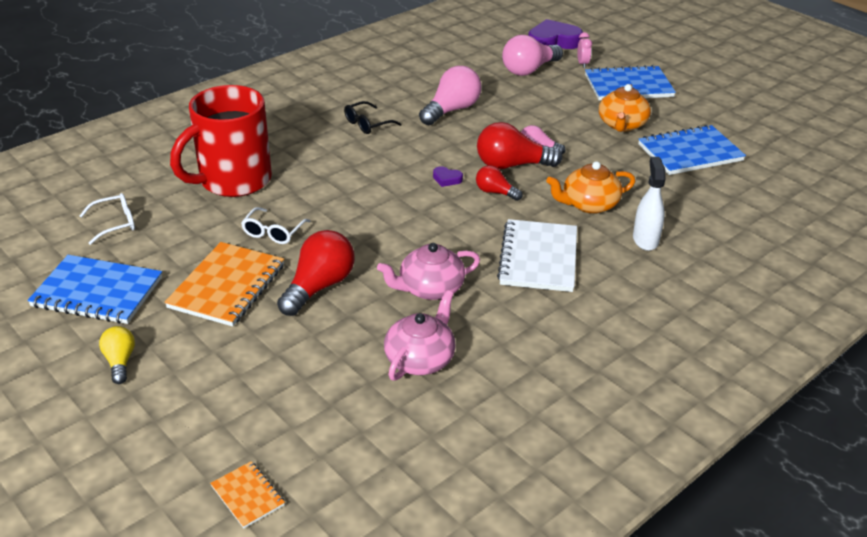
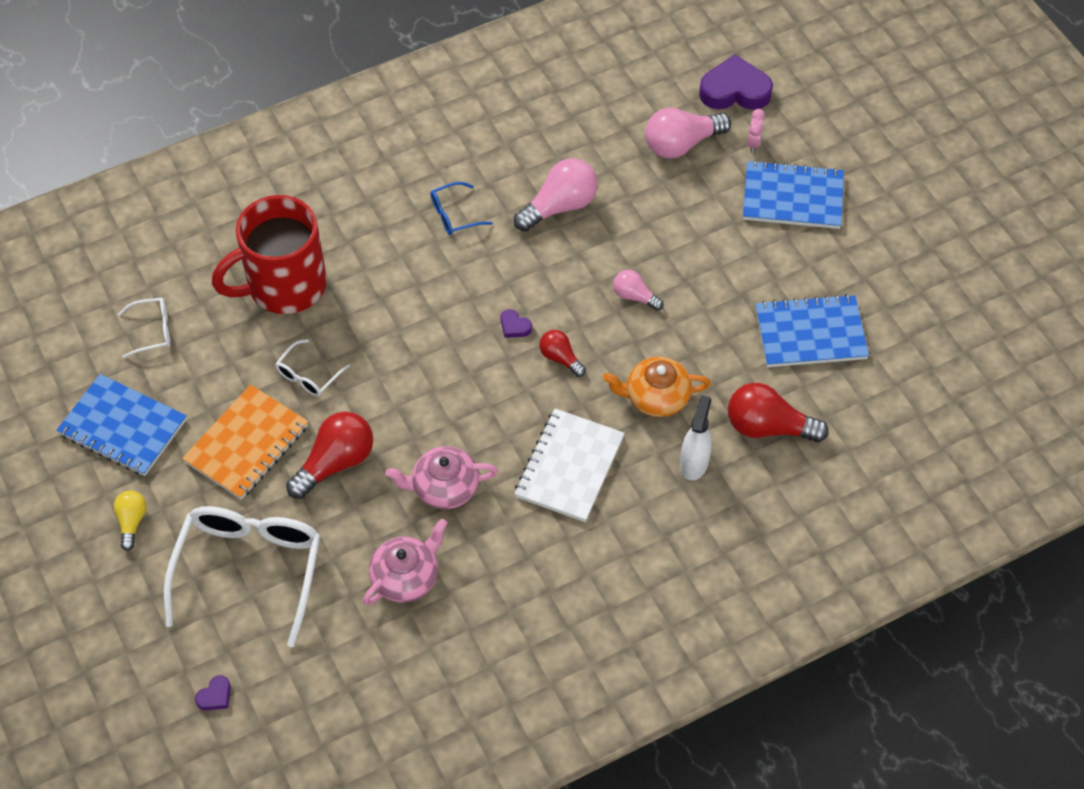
camera: 15 degrees right, 20 degrees up
(247, 496) = (215, 696): orange notebook -> purple heart
(256, 379) = (249, 569): none -> white glasses
(367, 124) = (454, 215): black glasses -> blue glasses
(511, 165) = (595, 317): red light bulb -> red light bulb (768, 427)
(622, 125) = (752, 269): orange teapot -> none

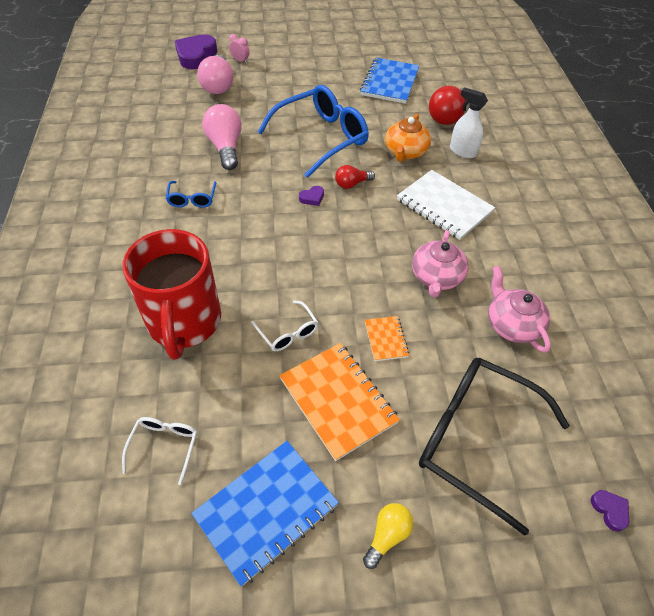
camera: 70 degrees left, 5 degrees down
(132, 522) = (387, 535): yellow light bulb -> yellow light bulb turned 105 degrees clockwise
(249, 569) = (475, 438): white glasses -> black glasses
(335, 463) = (386, 339): red light bulb -> orange notebook
(634, 296) = (322, 137): pink light bulb -> blue glasses
(792, 197) = (290, 60): blue notebook -> none

